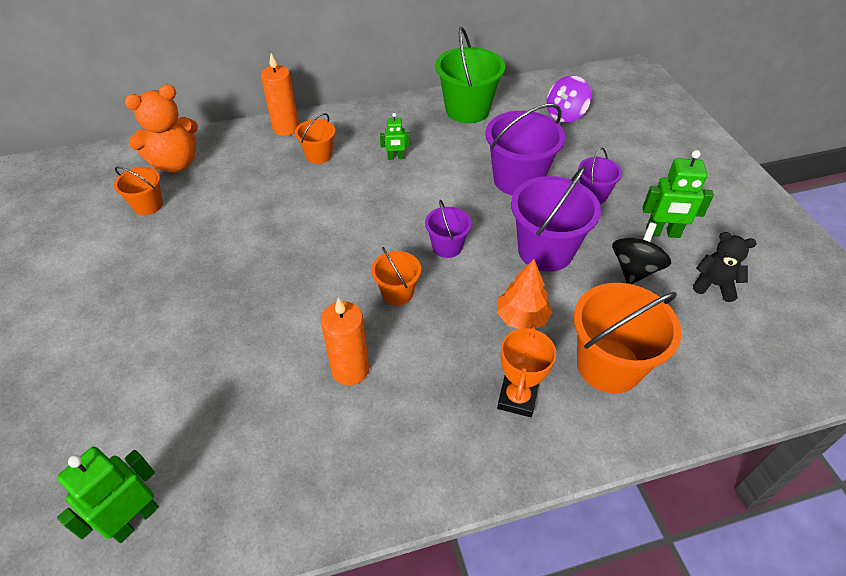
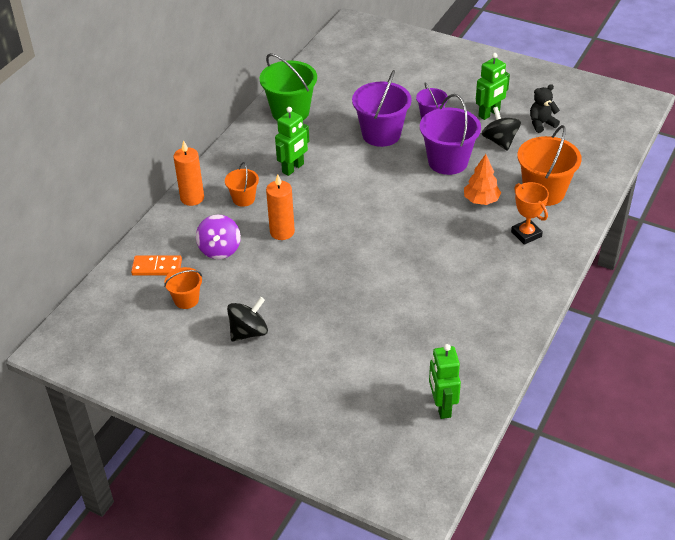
camera: 45 degrees left, 5 degrees down
(136, 272) = (248, 332): none -> black spinning top
(176, 163) = (157, 267): orange teddy bear -> orange domino
(350, 370) = (439, 281): orange candle -> orange candle (282, 232)
(396, 157) = (293, 168): green robot -> green robot, size x1.74
(397, 293) = (407, 234): orange bucket -> none
(447, 247) = (397, 194): purple bucket -> none
(565, 115) = (352, 79): purple spinning top -> purple spinning top (220, 249)

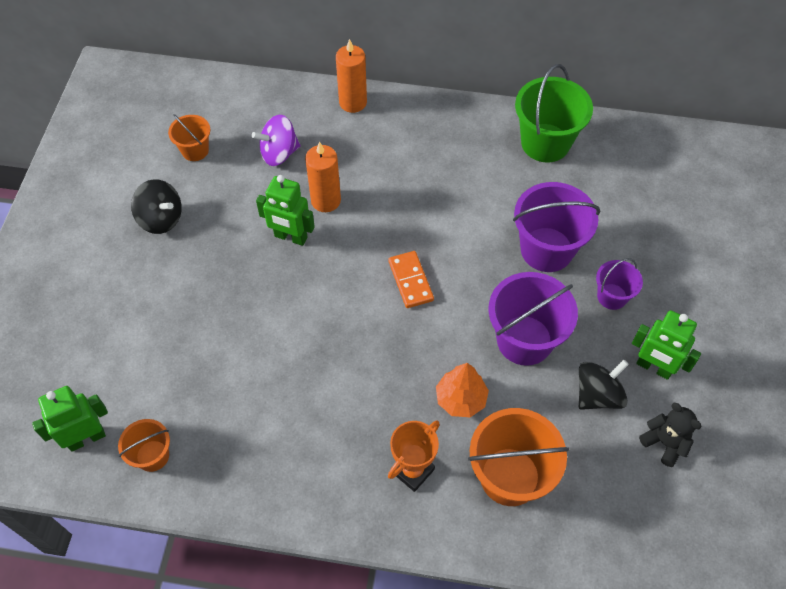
camera: 70 degrees right, 15 degrees up
(157, 267) = (235, 110): orange domino -> orange domino (411, 281)
(243, 199) = (368, 148): orange bucket -> orange bucket (152, 456)
(293, 168) = (440, 177): green robot -> green robot (290, 237)

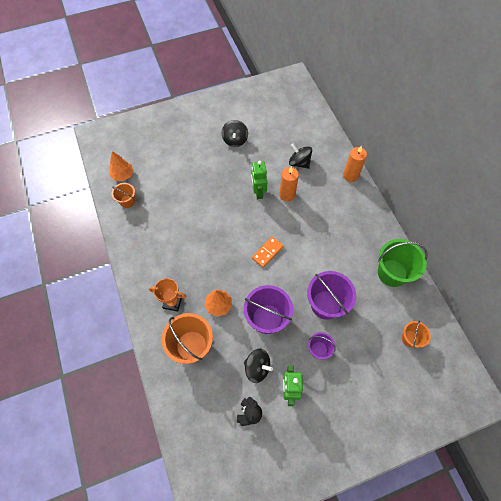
camera: 60 degrees right, 5 degrees up
(86, 438) = (123, 175): green robot -> orange tree
(195, 150) = (277, 131): orange bucket -> orange bucket (410, 338)
(279, 153) = (299, 163): purple spinning top -> black spinning top

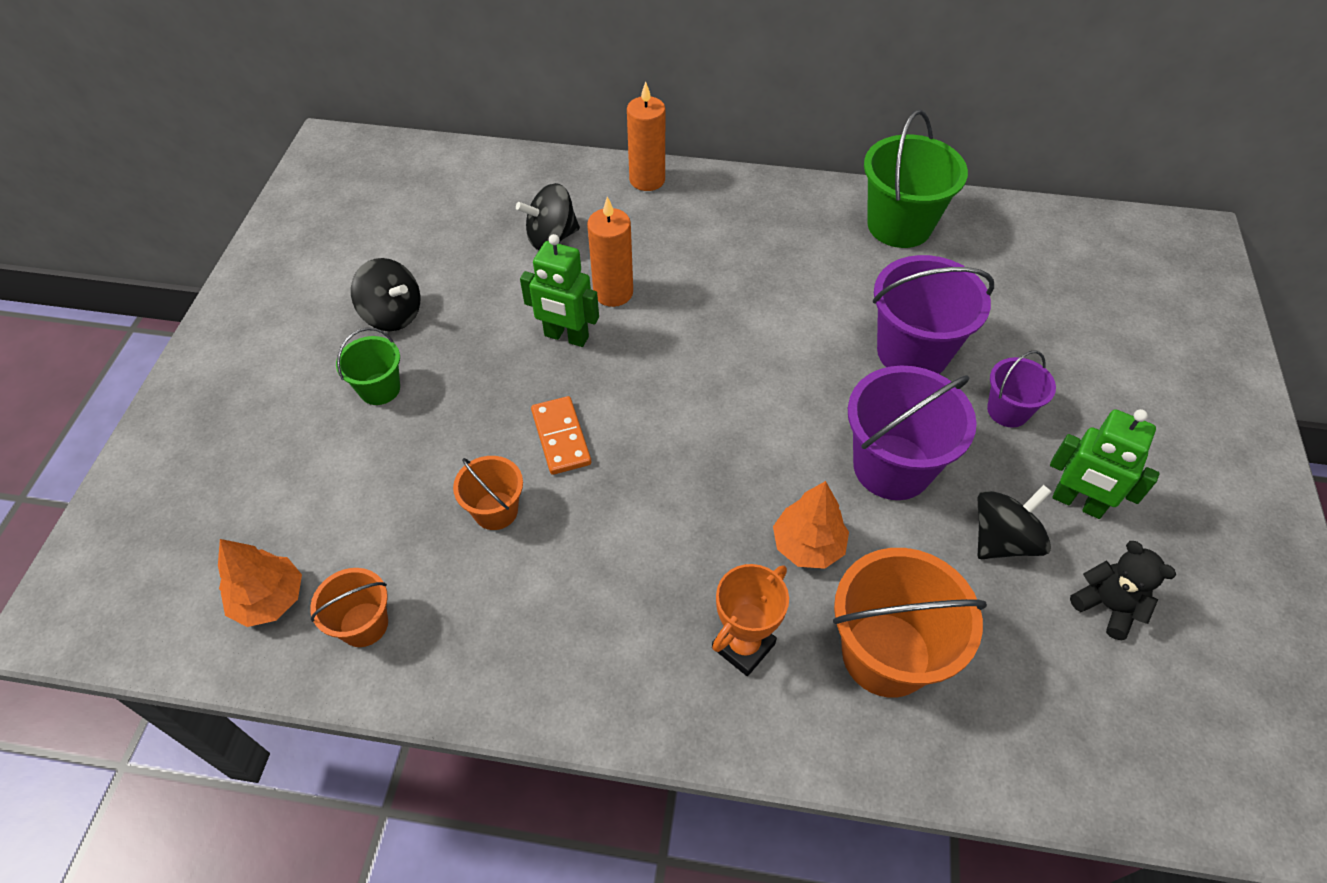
camera: 60 degrees left, 10 degrees down
(205, 155) = (380, 389): none -> green bucket
(267, 252) = (730, 391): orange domino -> orange domino (561, 437)
(410, 338) = (1046, 266): orange bucket -> orange bucket (495, 510)

